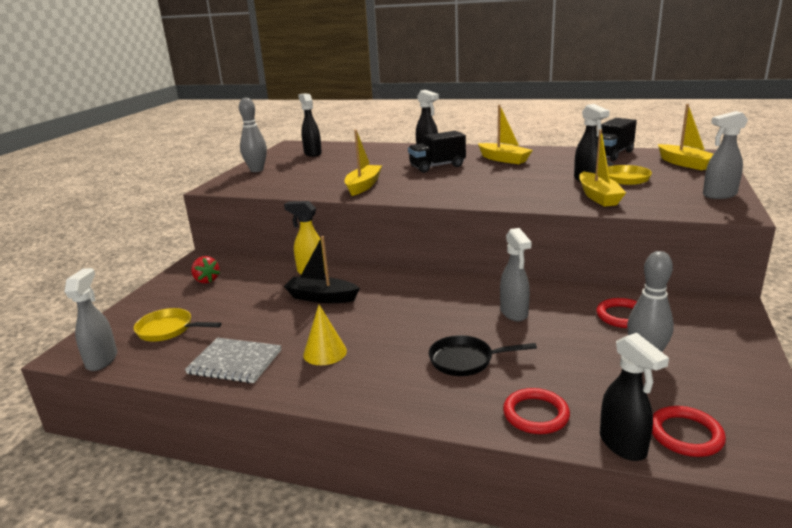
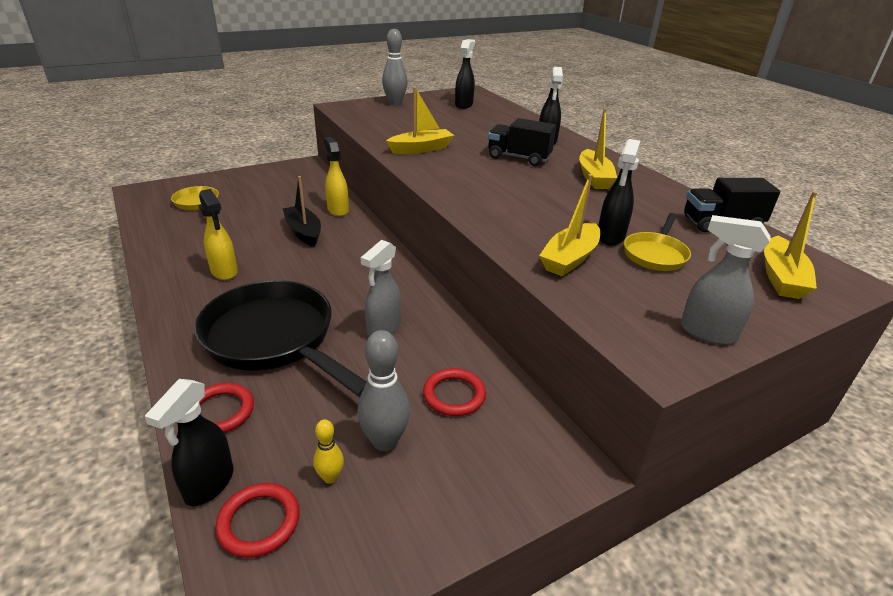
camera: 40 degrees right, 10 degrees up
(102, 360) = (141, 203): grey spray bottle -> none
(206, 280) = (277, 181): red strawberry -> none
(235, 362) = (178, 246): grey notebook -> none
(325, 352) = (224, 272): yellow cone -> yellow spray bottle
(465, 360) = (274, 339): black pan -> black pan, size x2.07
(664, 390) = (330, 477): none -> yellow bowling pin

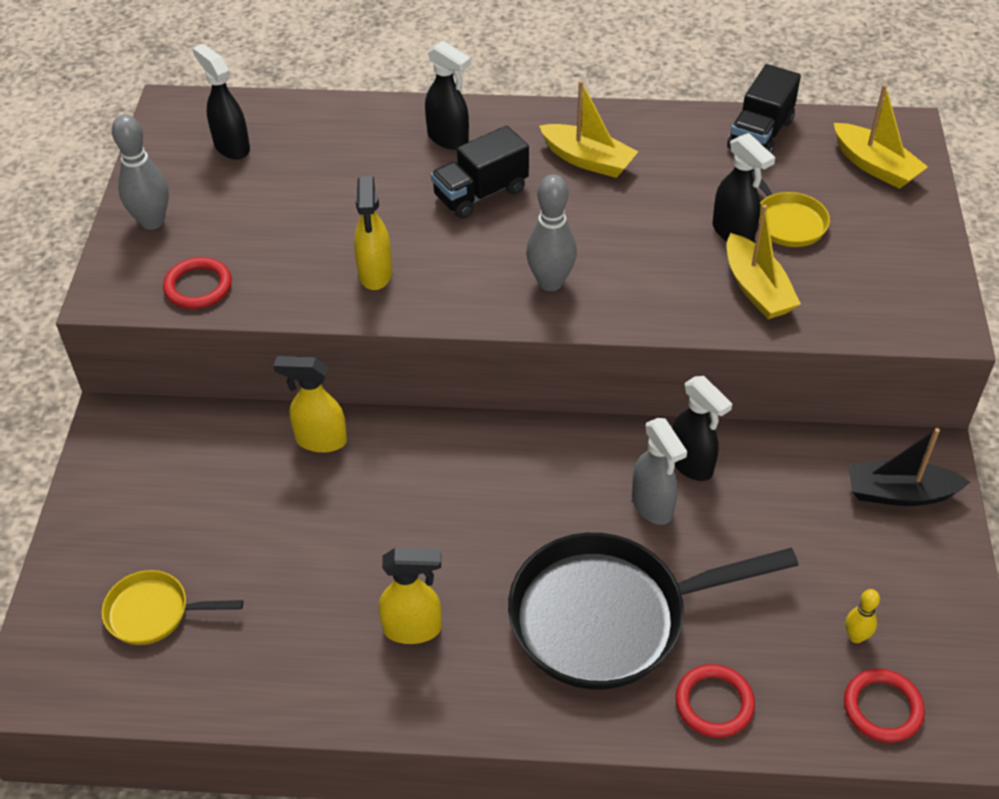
camera: 55 degrees left, 15 degrees up
(209, 485) = (817, 737): black spray bottle -> black spray bottle (691, 464)
(303, 232) = (361, 504): black boat -> black boat (899, 493)
(385, 441) = (831, 577): grey bowling pin -> grey bowling pin (550, 282)
(421, 149) = (375, 274): yellow boat -> yellow spray bottle
(454, 395) = (797, 494): red ring -> red ring (198, 286)
(706, 332) = (924, 272): grey spray bottle -> none

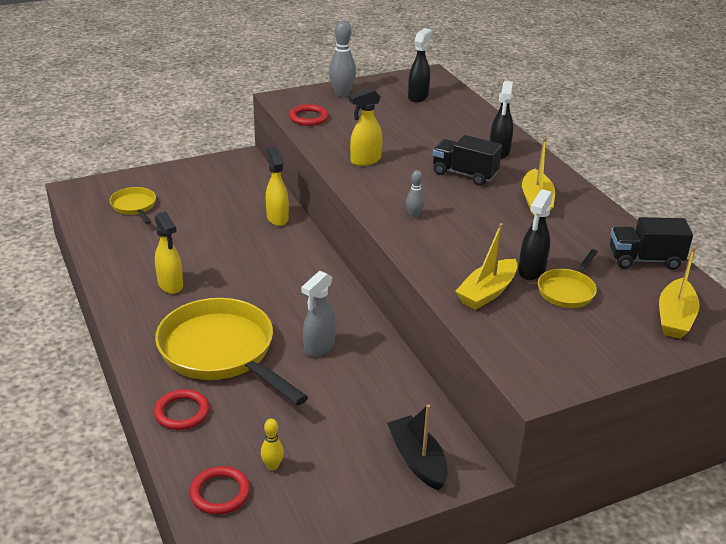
camera: 60 degrees right, 15 degrees down
(550, 282) = (414, 215): grey bowling pin -> grey bowling pin, size x0.54
(609, 617) = (221, 352): black pan -> yellow pan
(691, 464) = (365, 354): black spray bottle -> none

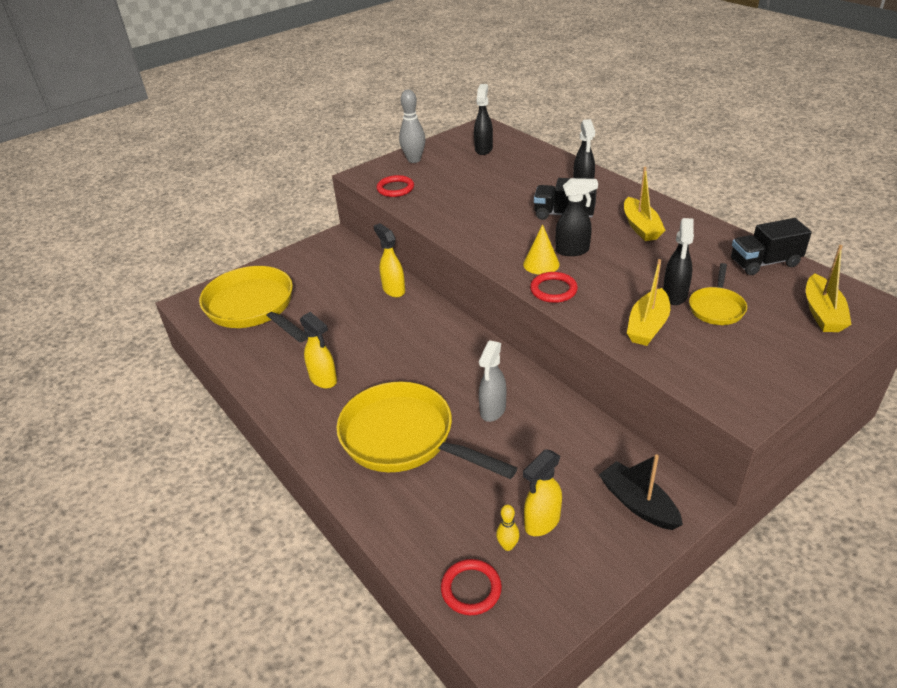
camera: 10 degrees left, 5 degrees up
(134, 206) = (253, 307): yellow pan -> yellow pan, size x2.07
(182, 412) = (394, 511): red ring -> red ring (553, 290)
(365, 161) = (468, 220): yellow spray bottle -> yellow spray bottle (541, 522)
(414, 215) = (541, 264): grey bowling pin -> yellow cone
(453, 209) = (572, 250): none -> black spray bottle

